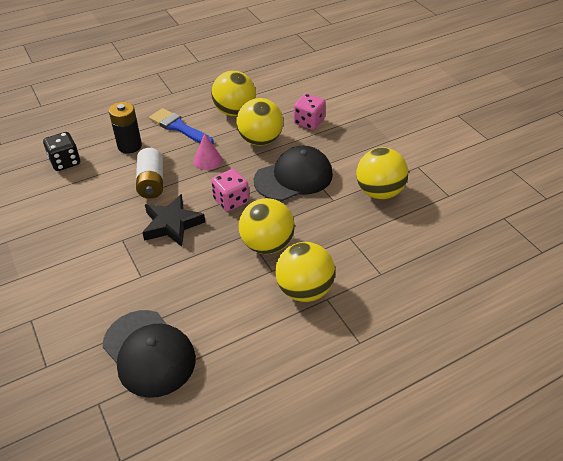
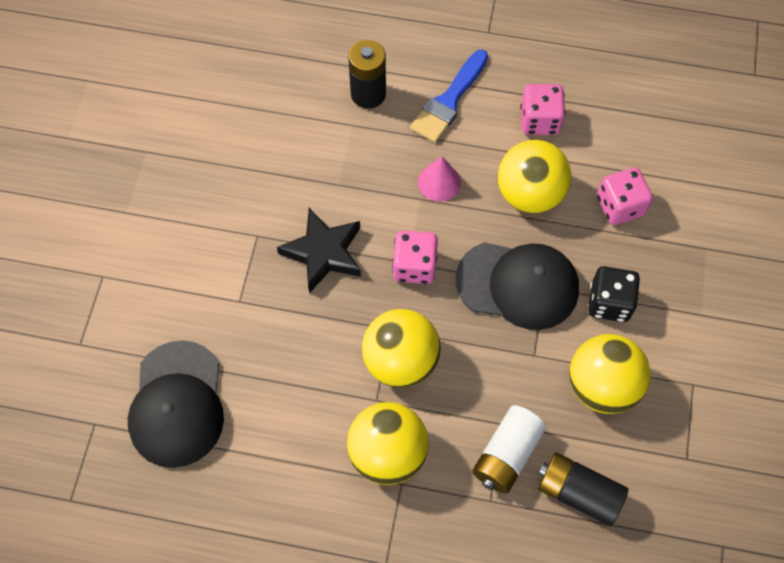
camera: 40 degrees right, 20 degrees up
(65, 162) = (280, 71): black dice -> black dice (609, 302)
(151, 182) = (349, 172): white battery -> white battery (507, 454)
(178, 127) = (449, 101): blue brush -> blue brush turned 135 degrees counterclockwise
(234, 111) = (539, 120): yellow ball -> pink dice
(418, 241) = (578, 492): none -> black battery

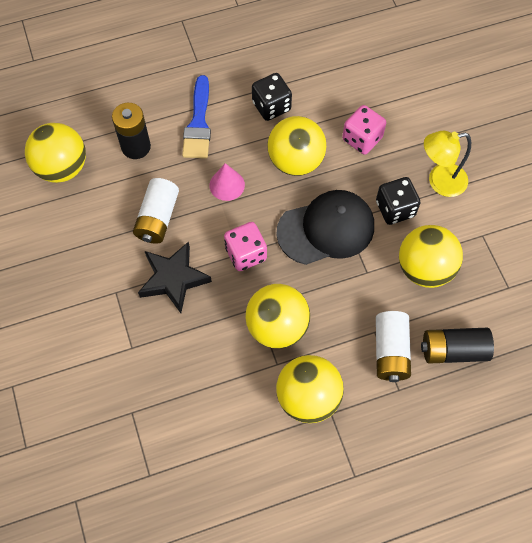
camera: 30 degrees left, 0 degrees up
(177, 404) = (131, 450): black cap -> none
(280, 79) = (62, 168): none -> yellow ball
(345, 181) = (158, 218): none -> white battery
(539, 120) = (271, 106): pink dice -> black dice
(680, 298) = (439, 181): none -> yellow lamp

